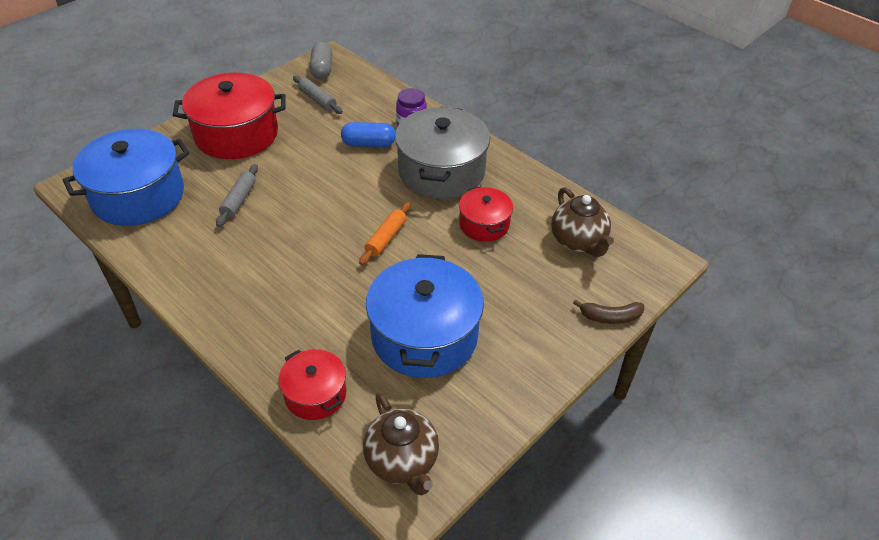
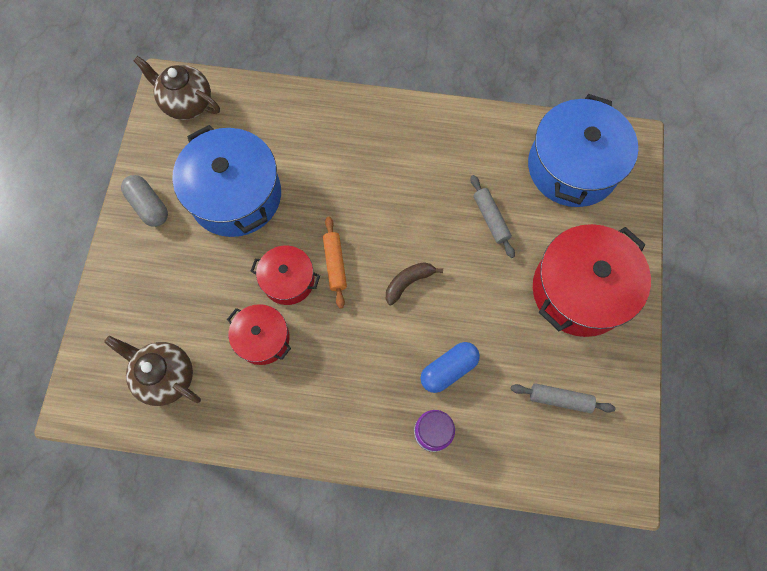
camera: 145 degrees right, 25 degrees up
(315, 394) = (276, 108): red pot -> red pot (288, 280)
(322, 69) = (609, 457): grey capsule -> grey capsule (149, 206)
(441, 171) = (349, 381): grey pot -> none
(610, 317) = (100, 307): brown banana -> brown banana (408, 282)

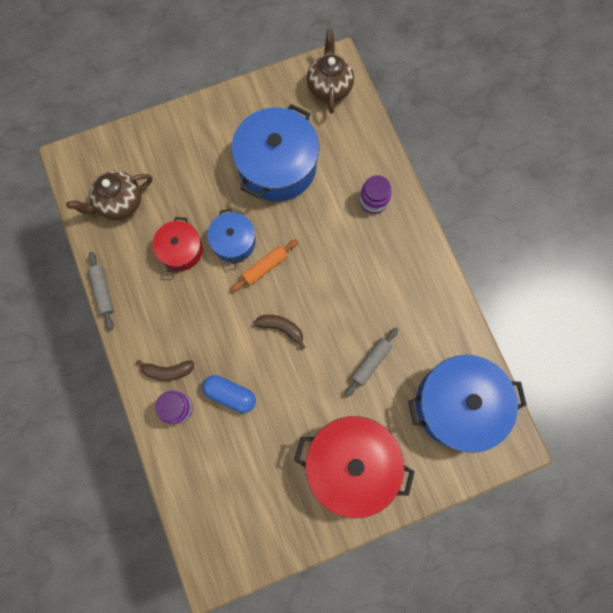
camera: 60 degrees right, 5 degrees up
(149, 206) = (234, 113): grey capsule -> none
(166, 376) = (120, 203): brown teapot -> brown teapot turned 120 degrees counterclockwise
(288, 280) = (233, 242): red pot -> blue pot
(332, 129) = (373, 201): none -> purple jar
(387, 421) = (168, 371): none -> brown banana
(560, 399) = (253, 491): grey rolling pin -> grey rolling pin (103, 292)

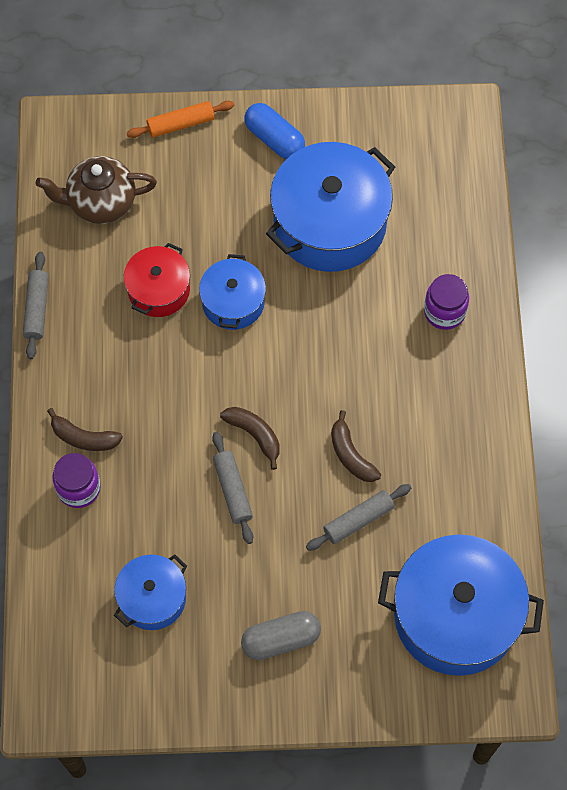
camera: 20 degrees right, 10 degrees down
(230, 394) = (154, 495): blue capsule -> blue capsule (274, 139)
(255, 467) = (152, 598): none -> blue pot
(265, 267) = (263, 349): orange rolling pin -> orange rolling pin (181, 124)
(281, 372) = (232, 490): none -> grey rolling pin
(329, 87) = (442, 142): brown teapot -> none
(349, 319) = (351, 455): none -> brown banana
(351, 464) = (281, 639): red pot -> grey capsule

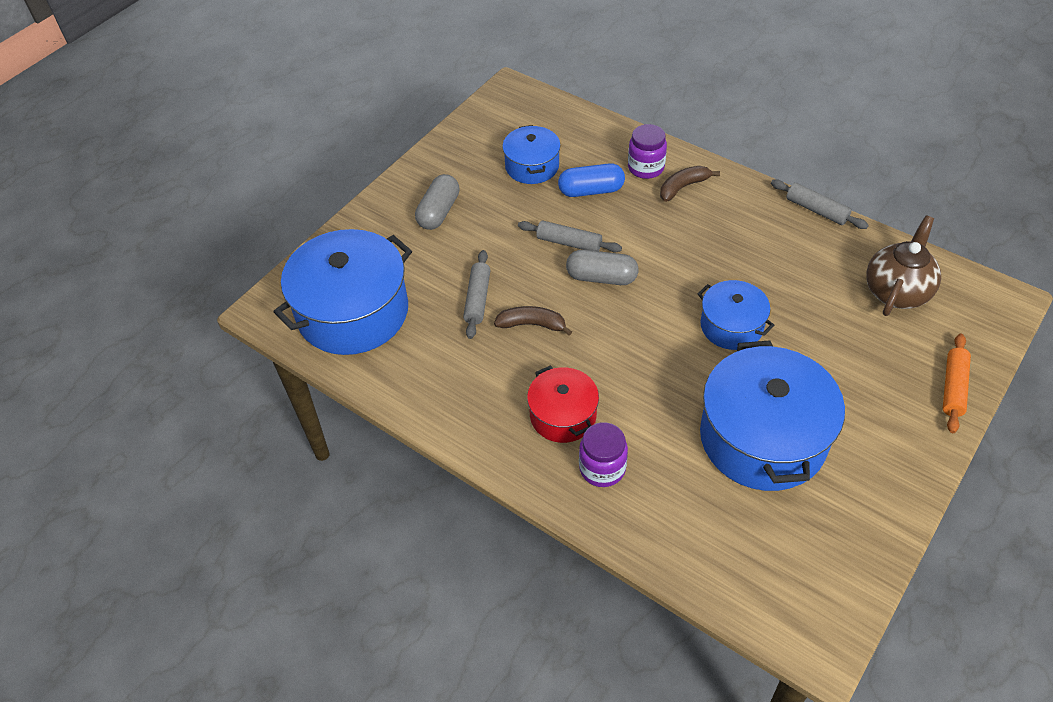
camera: 130 degrees right, 15 degrees down
(158, 290) = (780, 286): red pot -> red pot (563, 415)
(254, 435) = (601, 277): brown banana -> grey capsule
(274, 139) = (890, 449): blue capsule -> blue capsule (591, 190)

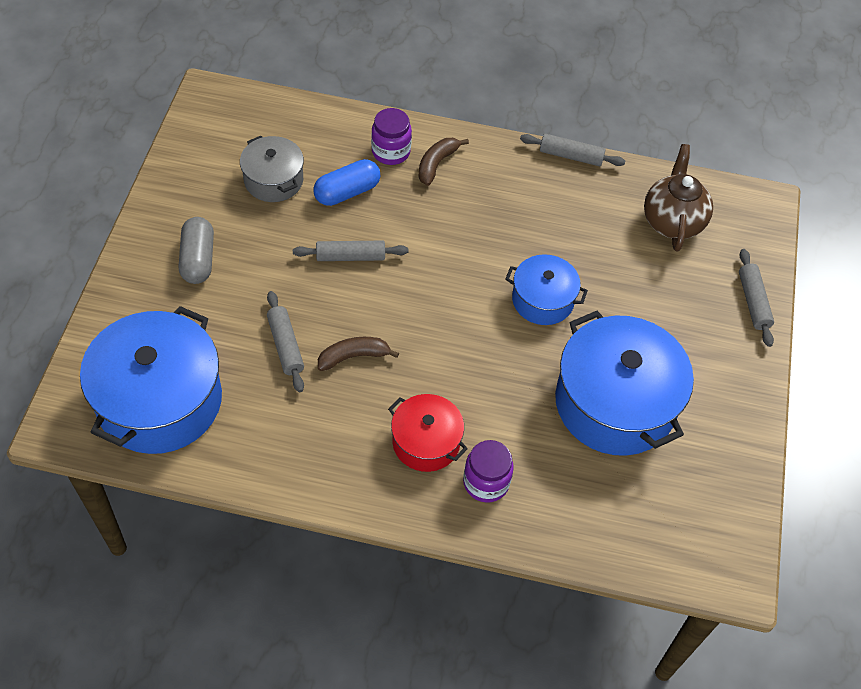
camera: 30 degrees left, 5 degrees up
(532, 166) = (274, 180): blue pot -> grey pot
(601, 277) = (399, 285): grey capsule -> none
(953, 387) = (753, 302): orange rolling pin -> grey rolling pin

